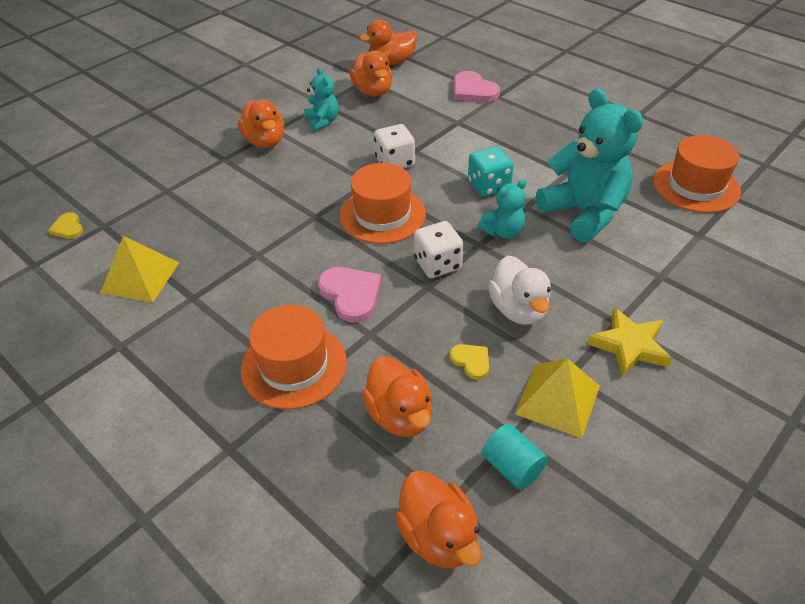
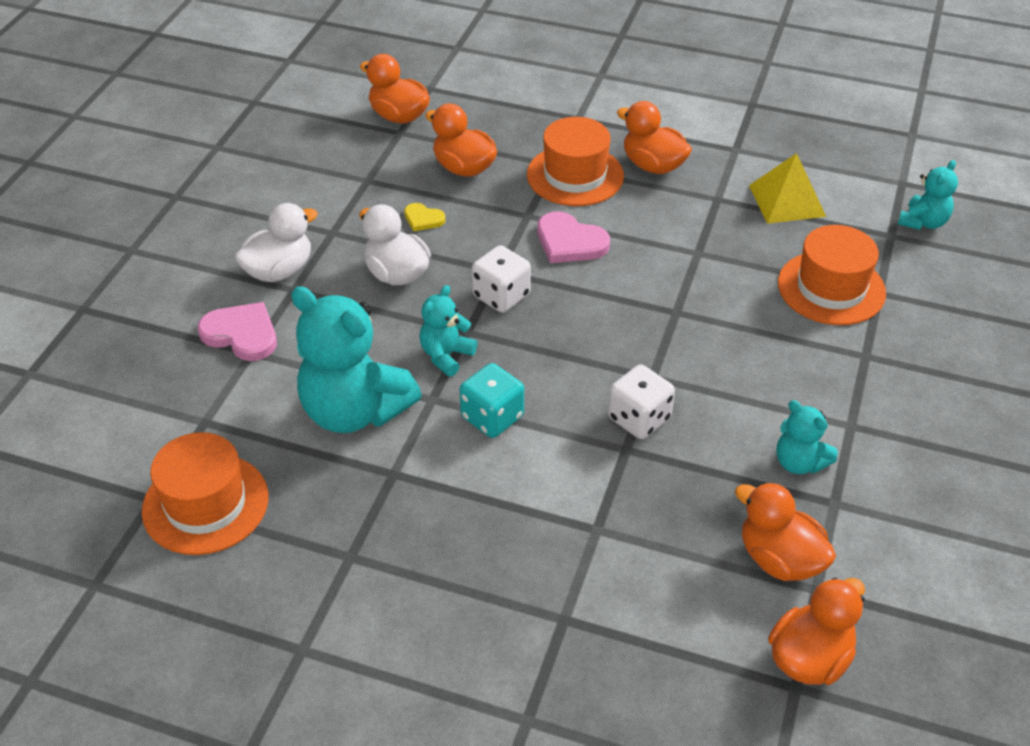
camera: 155 degrees right, 0 degrees up
(68, 228) = (923, 222): yellow heart -> turquoise teddy bear
(265, 141) = (842, 400): orange duck -> orange duck (653, 165)
(382, 215) = (600, 336): orange hat -> orange hat (831, 288)
(473, 90) = (612, 620): pink heart -> pink heart (241, 334)
(512, 467) = (361, 162): turquoise cylinder -> none
(557, 399) = (337, 211): yellow pyramid -> none
(629, 346) = (279, 271): yellow star -> white duck

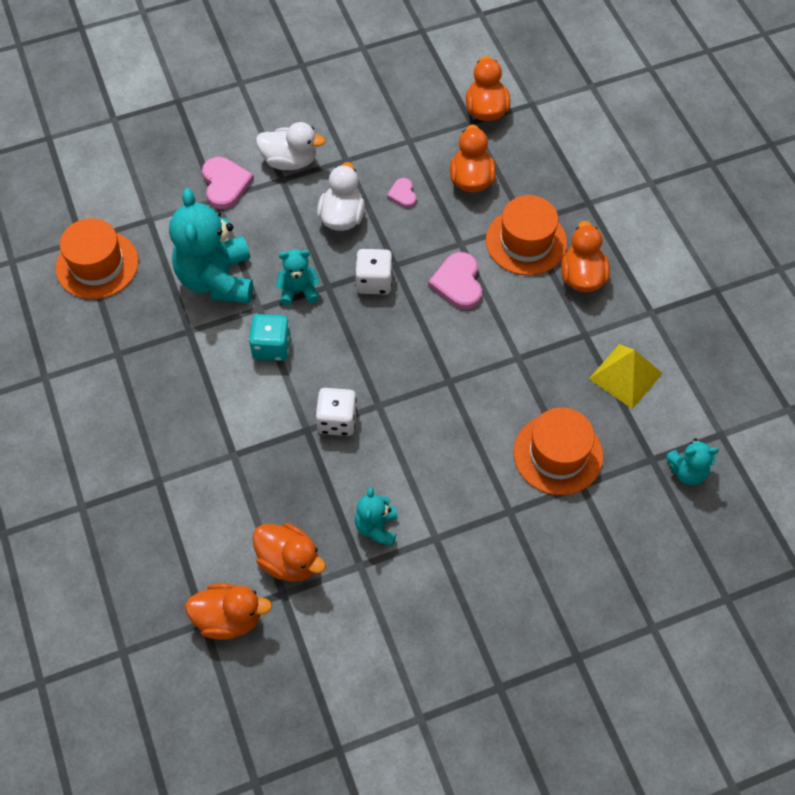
camera: 50 degrees right, 15 degrees up
(423, 219) = (402, 194): yellow heart -> pink heart
(779, 559) = (289, 561): orange duck -> orange duck turned 120 degrees clockwise

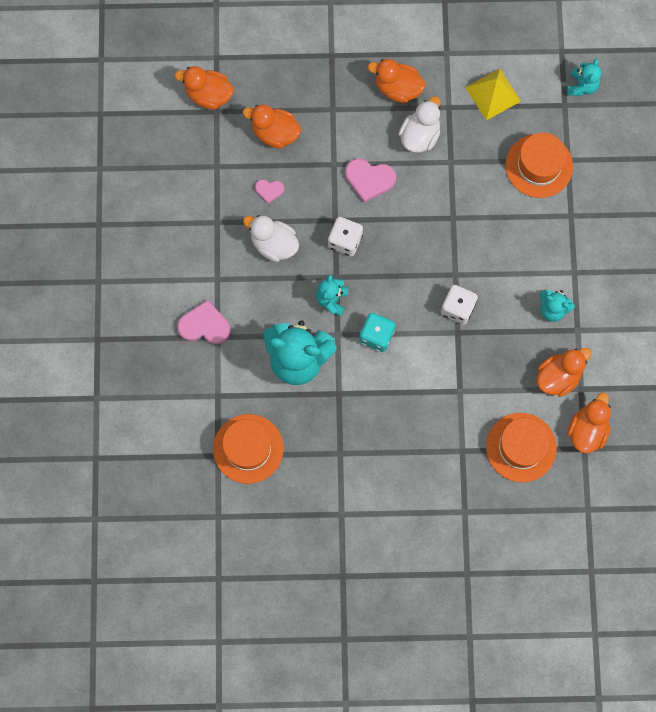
camera: 70 degrees left, 15 degrees up
(290, 161) = (200, 267): white duck -> white duck (419, 135)
(526, 241) = (350, 115): orange hat -> orange hat (521, 447)

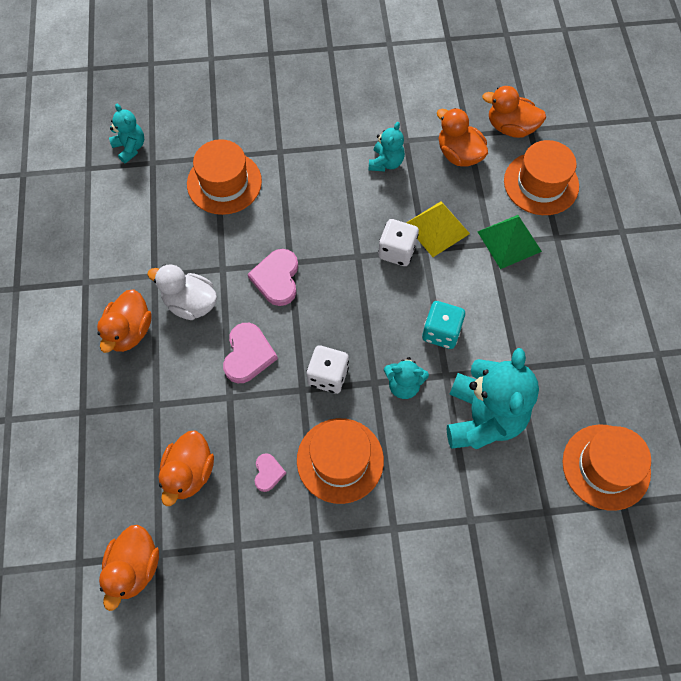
camera: 95 degrees left, 10 degrees down
(204, 325) = (458, 538): pink heart -> pink heart (277, 278)
(274, 244) = (340, 460): white duck -> orange hat
(461, 407) = (509, 241): none -> green pyramid
(493, 94) = (138, 231): yellow pyramid -> yellow pyramid (437, 228)
(582, 86) = (130, 147): turquoise teddy bear -> turquoise teddy bear turned 45 degrees clockwise

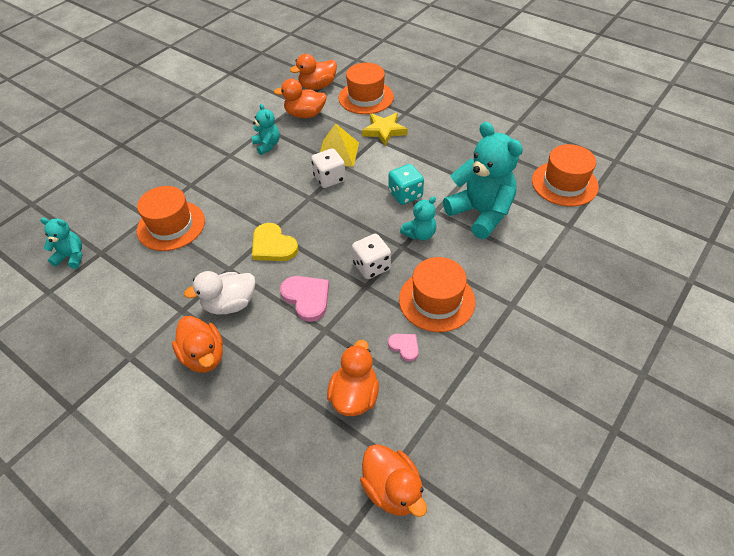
camera: 45 degrees left, 15 degrees down
(189, 473) = (354, 395): orange duck -> orange duck turned 135 degrees counterclockwise
(277, 278) = (273, 245): pink heart -> yellow heart
(509, 241) = (384, 131): green pyramid -> yellow star

